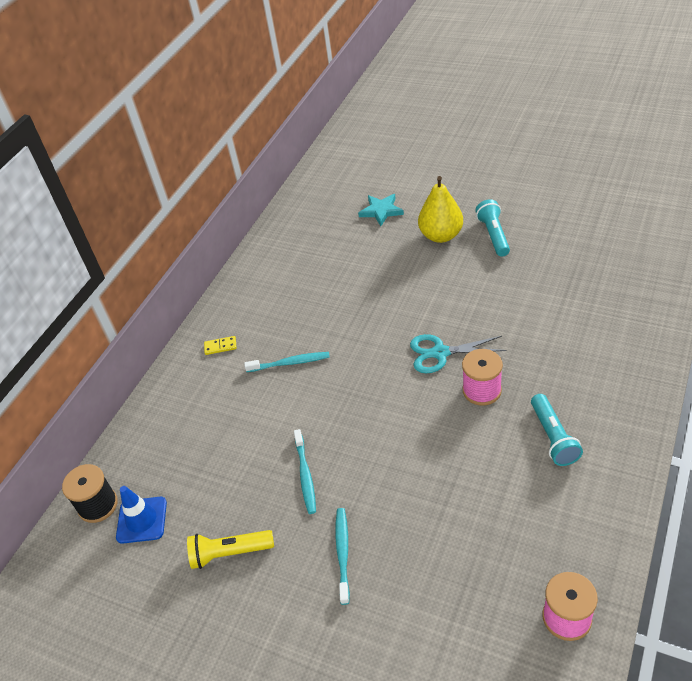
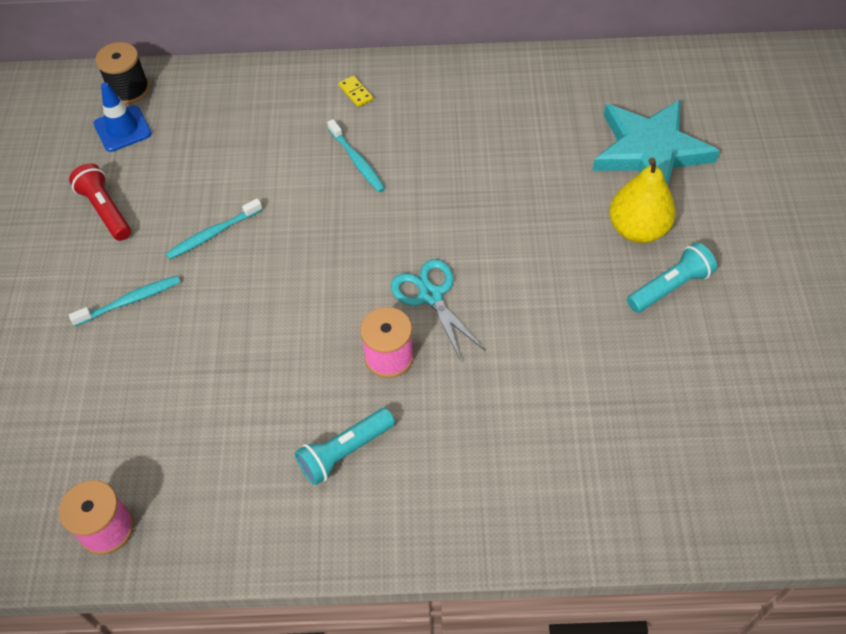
camera: 60 degrees right, 10 degrees up
(229, 553) = (106, 210): yellow flashlight -> red flashlight
(381, 211) = (650, 151): turquoise star -> turquoise star, size x1.96

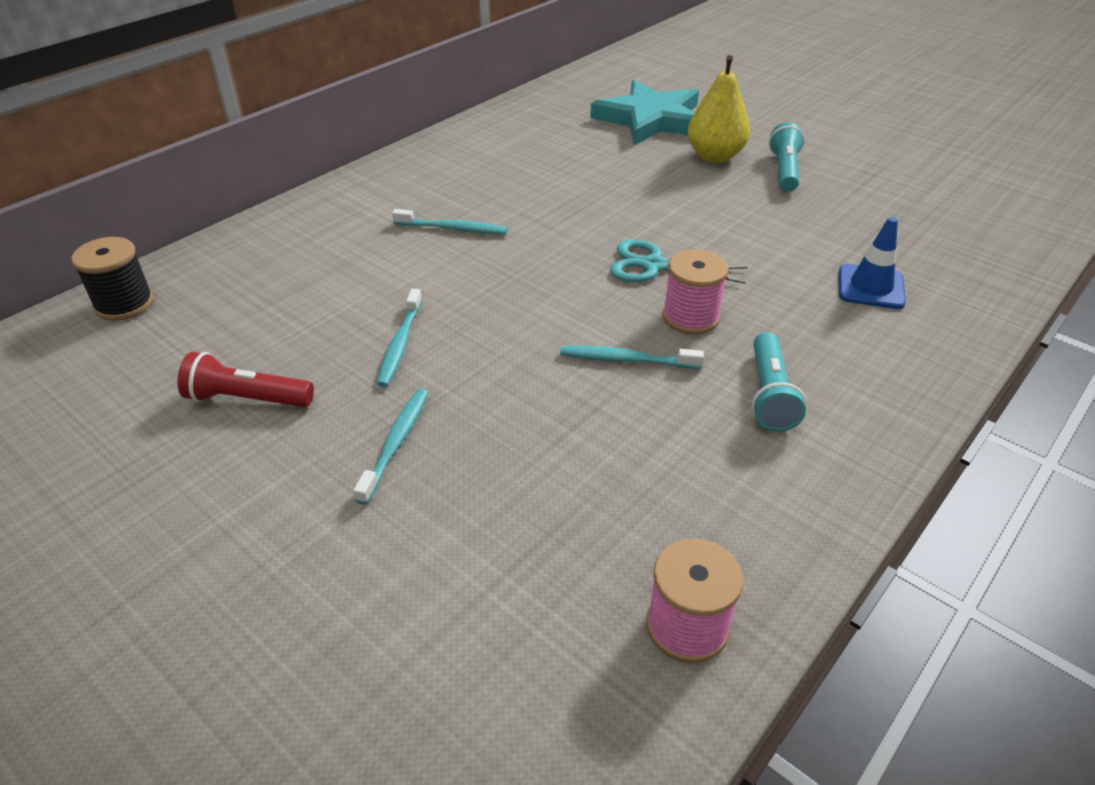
camera: 50 degrees left, 15 degrees down
(122, 129) = (164, 333): blue traffic cone -> blue traffic cone (870, 287)
(307, 353) = (626, 359): none -> turquoise toothbrush
(356, 93) = (378, 193): yellow domino -> none

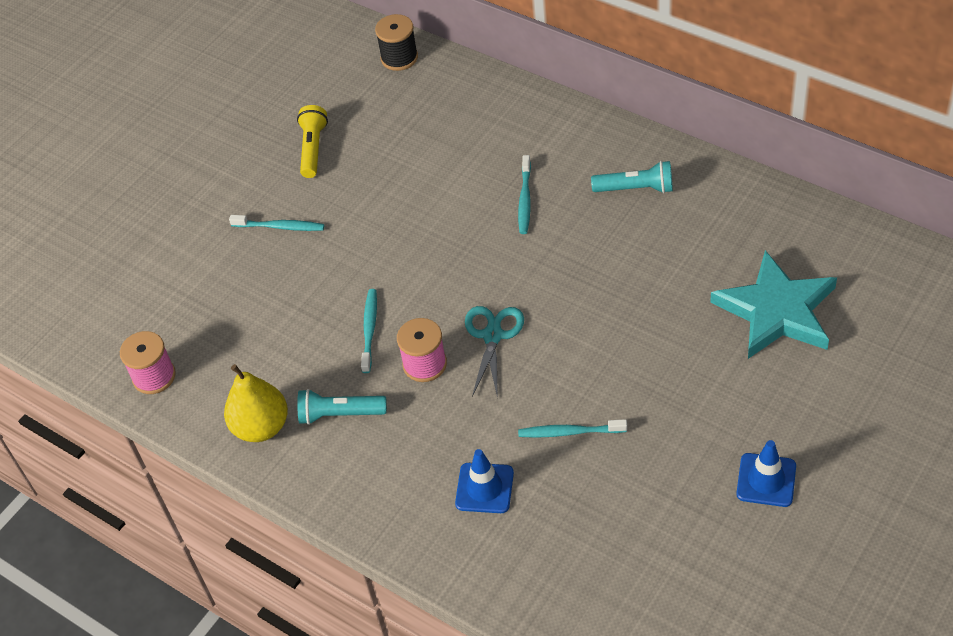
camera: 90 degrees right, 10 degrees up
(247, 399) = (313, 148): red flashlight -> yellow flashlight
(400, 344) = (373, 205): turquoise toothbrush -> turquoise toothbrush (569, 432)
(714, 156) = (704, 370): yellow pear -> yellow pear (261, 427)
(784, 170) = (687, 430): turquoise flashlight -> turquoise flashlight (636, 189)
(836, 143) = (766, 480): none -> blue traffic cone

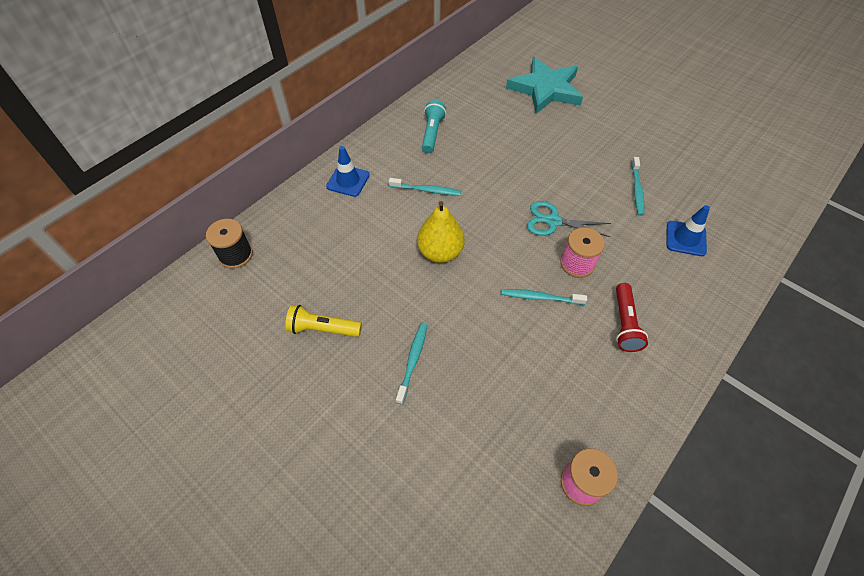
camera: 90 degrees left, 5 degrees up
(261, 427) = (638, 384): yellow pear -> yellow pear (440, 252)
(339, 414) = (624, 324): turquoise flashlight -> red flashlight
(766, 480) = (667, 111): blue traffic cone -> blue traffic cone (348, 181)

